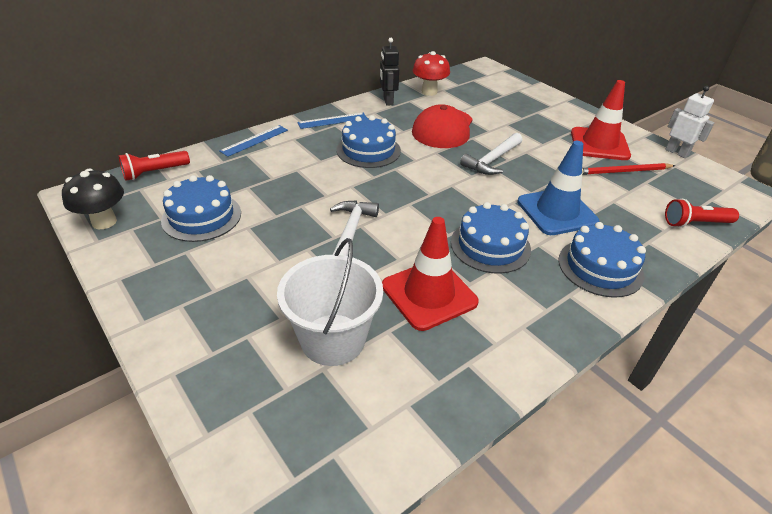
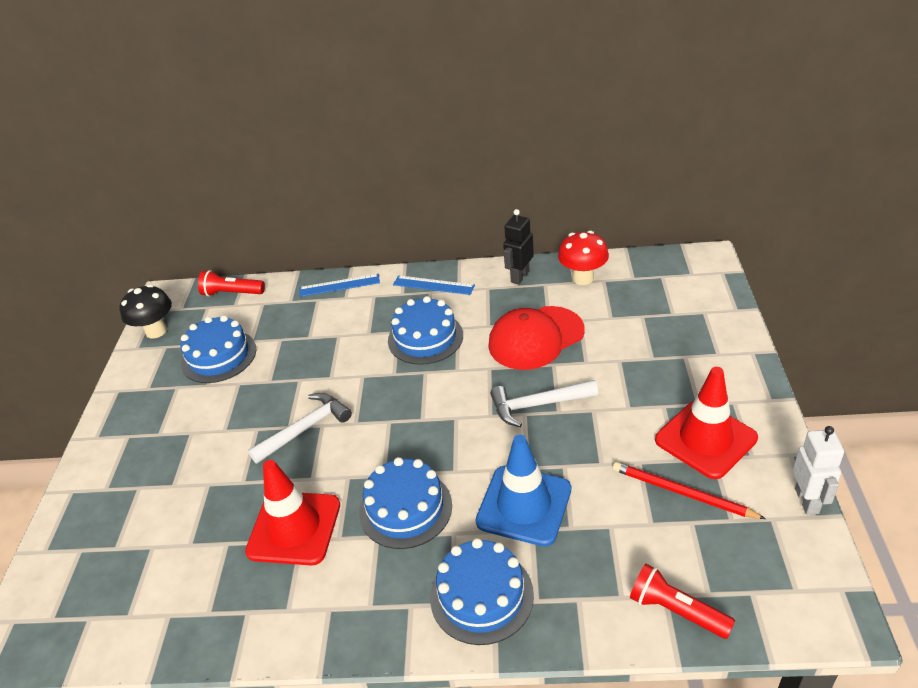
camera: 45 degrees right, 0 degrees up
(333, 339) = (183, 526): white bucket -> none

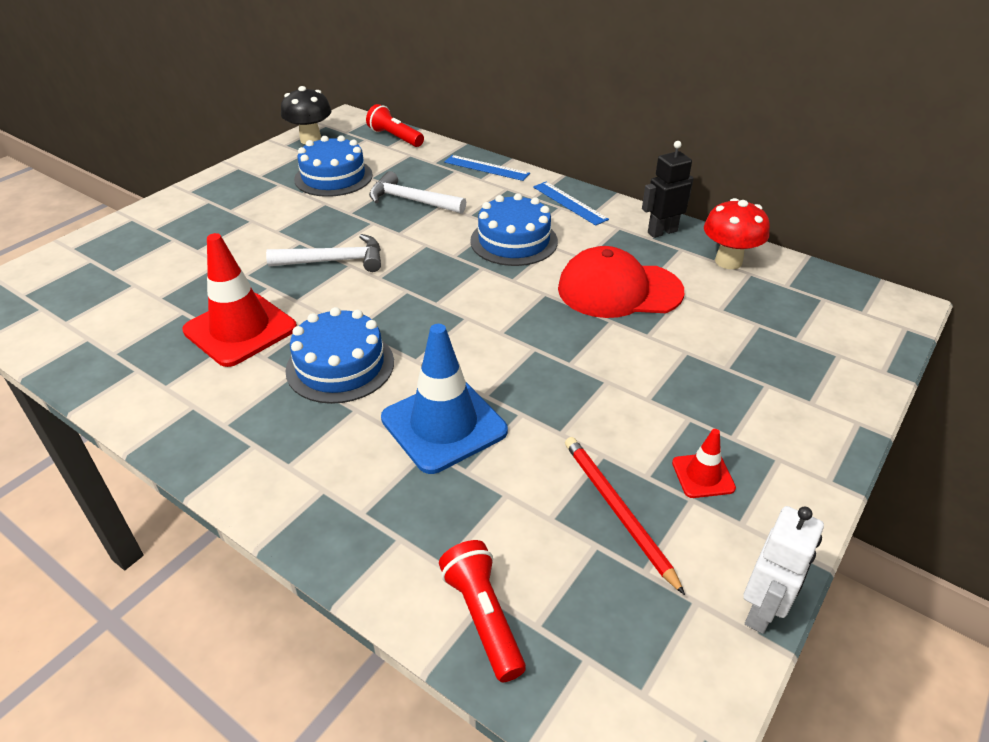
camera: 30 degrees right, 0 degrees up
(481, 595) = (319, 476): blue cake -> none
(538, 405) = (555, 347): white hammer -> white hammer (411, 200)
(705, 439) = (703, 475): red traffic cone -> red traffic cone, size x0.49

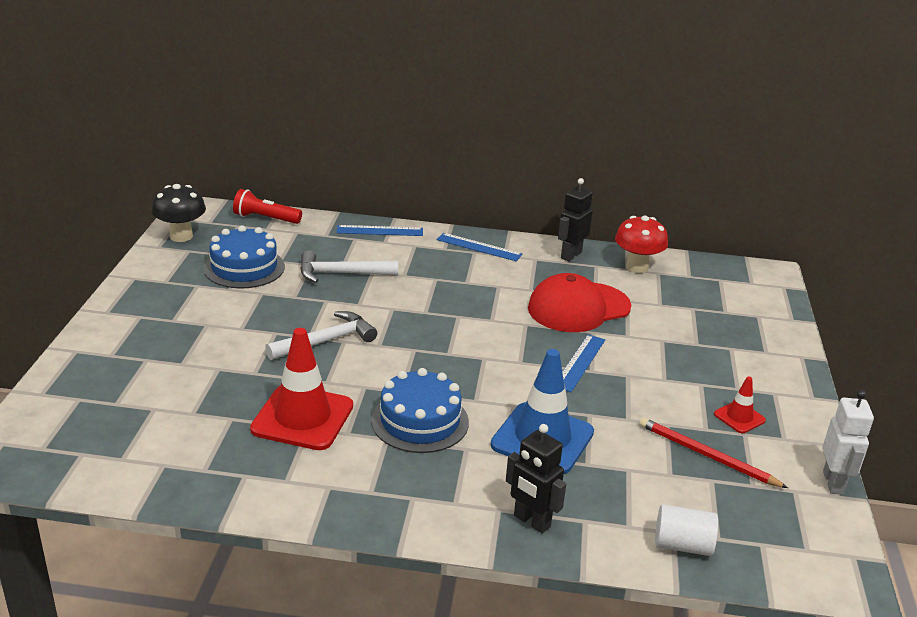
camera: 30 degrees left, 10 degrees down
(342, 517) = (531, 521): none -> black robot
(483, 617) = (682, 545): red flashlight -> white cylinder
(514, 241) = (463, 288): blue cake -> none
(564, 351) = (579, 362): none -> blue ruler

